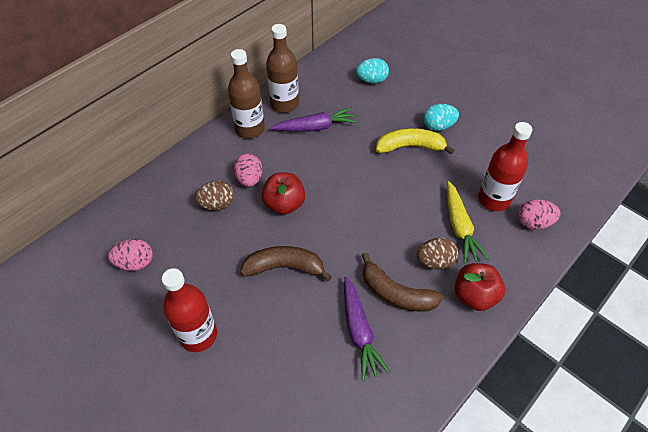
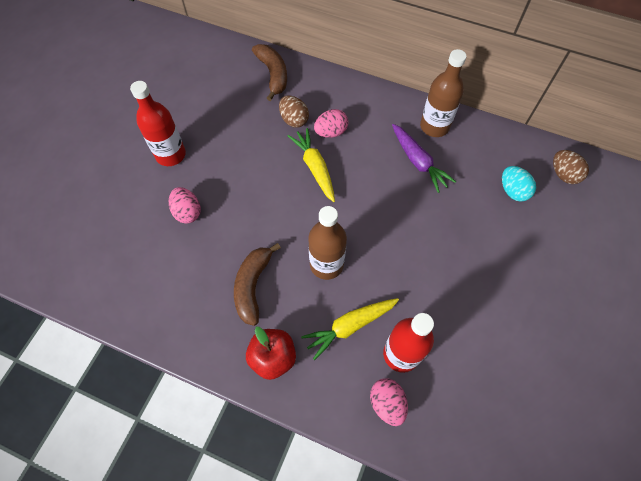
camera: 70 degrees right, 10 degrees up
(135, 263) = (219, 91): pink egg -> pink egg (187, 212)
(250, 129) = (388, 111): brown bottle -> brown bottle (326, 264)
(284, 204) = (314, 168): red apple -> yellow carrot
(284, 267) = (249, 190): brown banana -> brown banana (273, 74)
(359, 332) = (205, 266): purple carrot -> none
(410, 147) = (435, 253): yellow banana -> none
(435, 261) = (299, 312): brown egg -> brown egg (563, 174)
(438, 126) = (480, 274): turquoise egg -> none

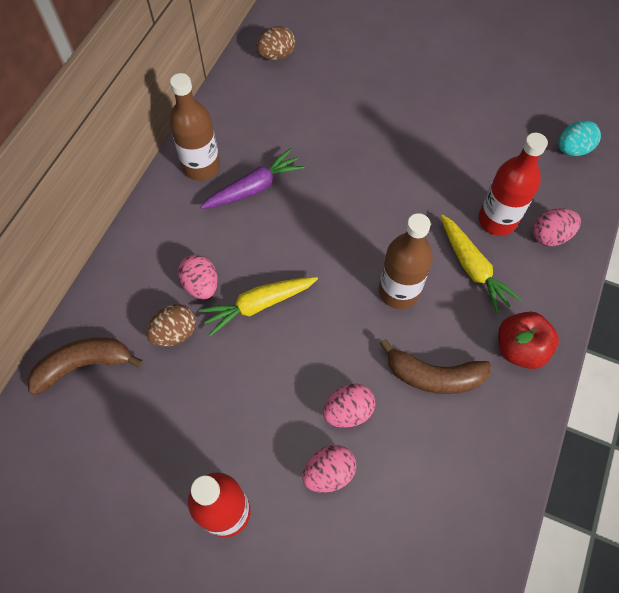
camera: 90 degrees left, 0 degrees up
(229, 225) = (348, 411): none -> pink egg
(513, 191) = (297, 101): turquoise egg -> turquoise egg (572, 149)

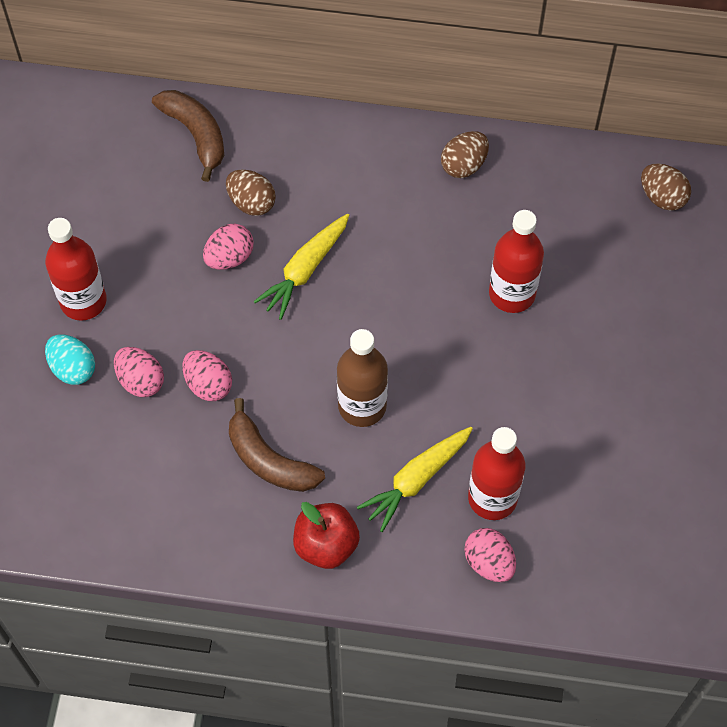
camera: 75 degrees right, 0 degrees up
(201, 167) = (464, 165): brown bottle -> brown egg
(201, 285) = (313, 209): pink egg -> pink egg (229, 257)
(254, 187) = (453, 226): purple carrot -> none
(258, 305) = (305, 270): yellow carrot -> yellow carrot turned 105 degrees counterclockwise
(327, 164) = (512, 293): none -> red bottle
(434, 376) = (269, 460): brown banana -> brown banana turned 45 degrees counterclockwise
(572, 149) = (635, 577): turquoise egg -> turquoise egg (73, 368)

